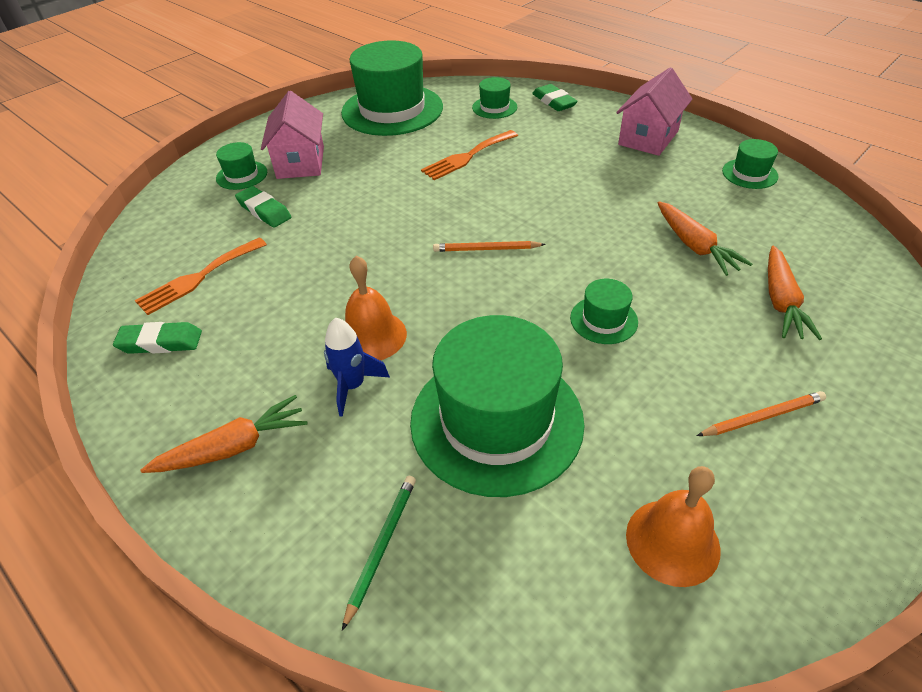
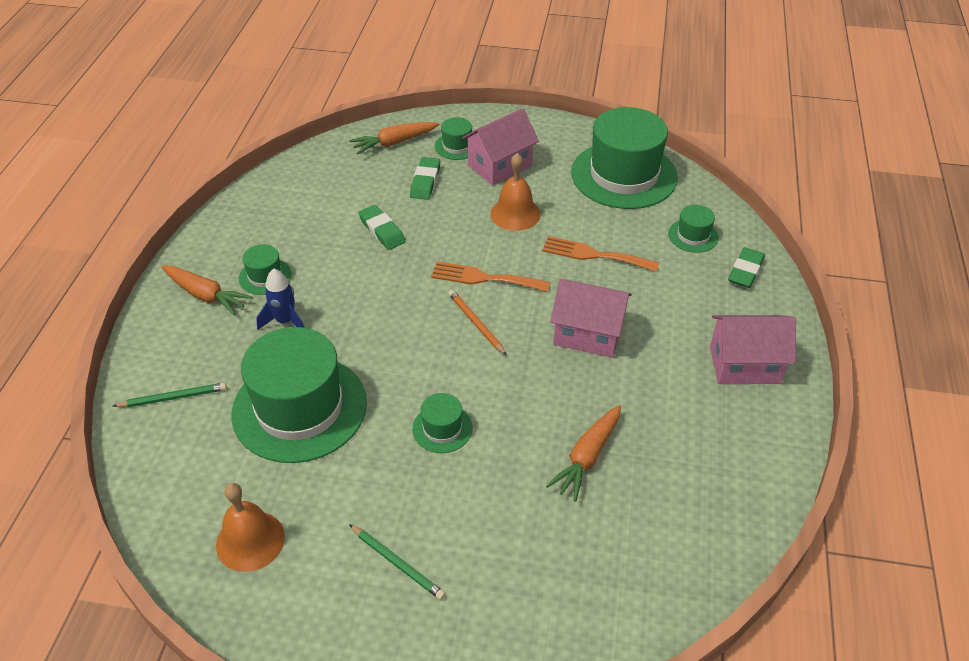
camera: 55 degrees right, 0 degrees up
(160, 342) = (265, 213): green eraser -> green eraser (382, 230)
(198, 278) = (332, 193): orange fork -> orange fork (484, 278)
(372, 336) = (336, 307): orange bell -> orange bell (515, 214)
(555, 193) = (588, 334): none -> pink house
(749, 174) = (749, 466): green hat -> green hat (265, 276)
(762, 416) = (397, 563): orange pencil -> green pencil
(781, 301) = (552, 542): orange carrot -> orange carrot (394, 143)

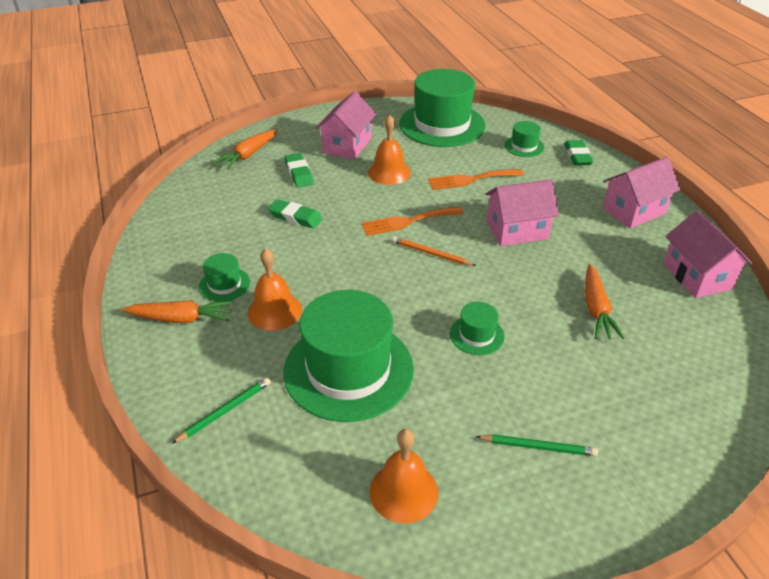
camera: 30 degrees left, 5 degrees down
(285, 321) = (274, 311): blue rocket -> orange bell
(457, 146) = (301, 142): green hat -> none
(739, 472) = (697, 276): none -> pink house

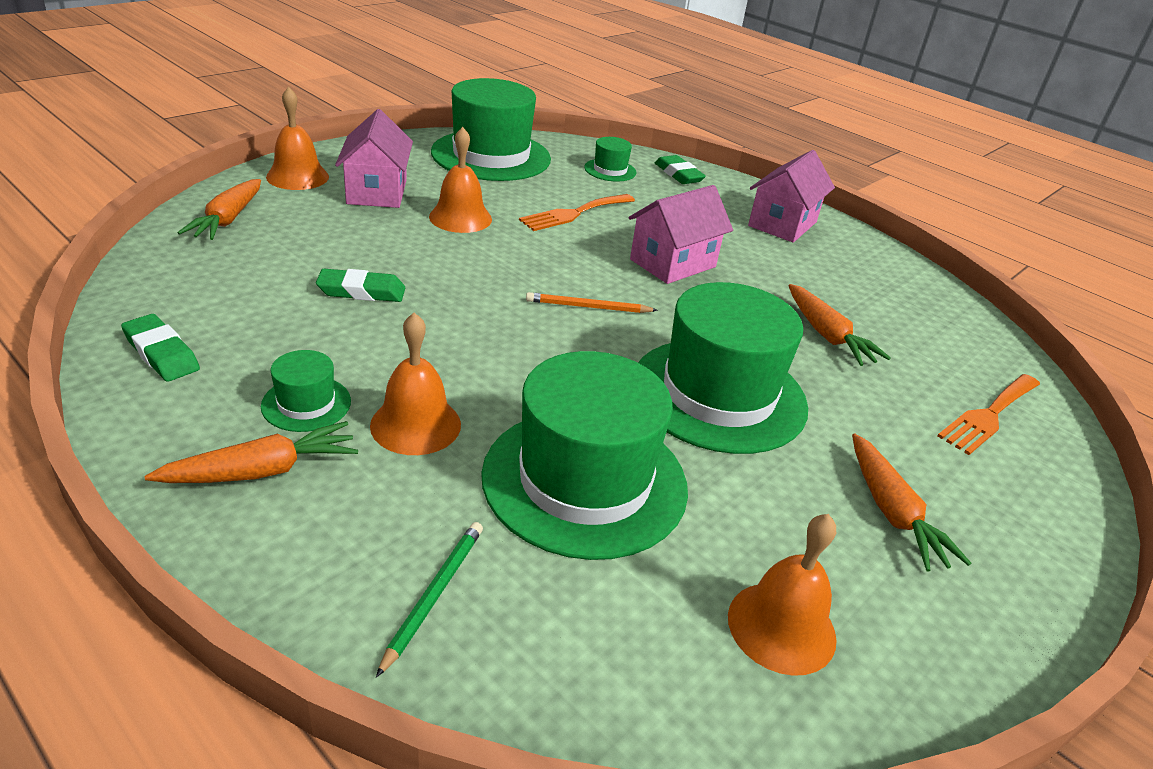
camera: 30 degrees left, 5 degrees down
(299, 173) = (327, 234): green eraser -> green eraser (161, 353)
(304, 128) = (297, 176): none -> orange bell
(407, 221) = (528, 273): orange fork -> orange fork (989, 415)
(476, 335) = (718, 394): green hat -> green hat, size x2.27
(538, 446) = (892, 512): green pencil -> orange carrot
(697, 276) = (897, 281): pink house -> none

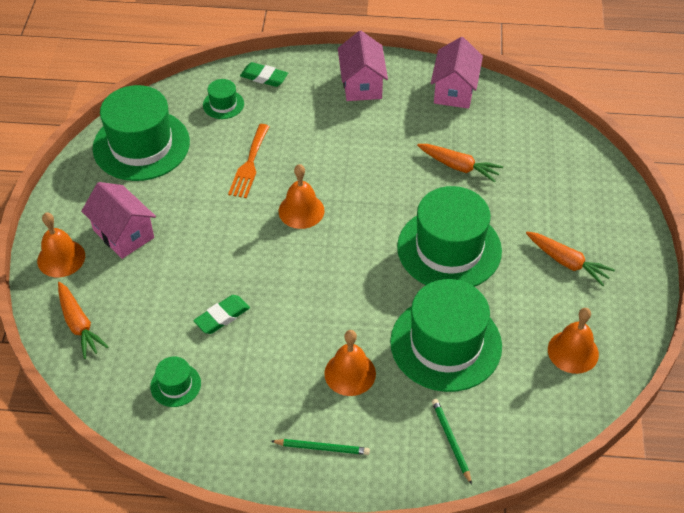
camera: 35 degrees left, 15 degrees up
(161, 353) = (190, 432): green eraser -> none
(262, 471) = (322, 447): orange carrot -> green pencil
(306, 404) = (292, 402): green hat -> green hat (175, 385)
(460, 218) = (196, 218): orange bell -> orange bell (301, 211)
(588, 307) = (337, 237): orange pencil -> none
(673, 263) = (341, 167): pink house -> pink house (454, 90)
(989, 415) = (562, 169): orange fork -> none

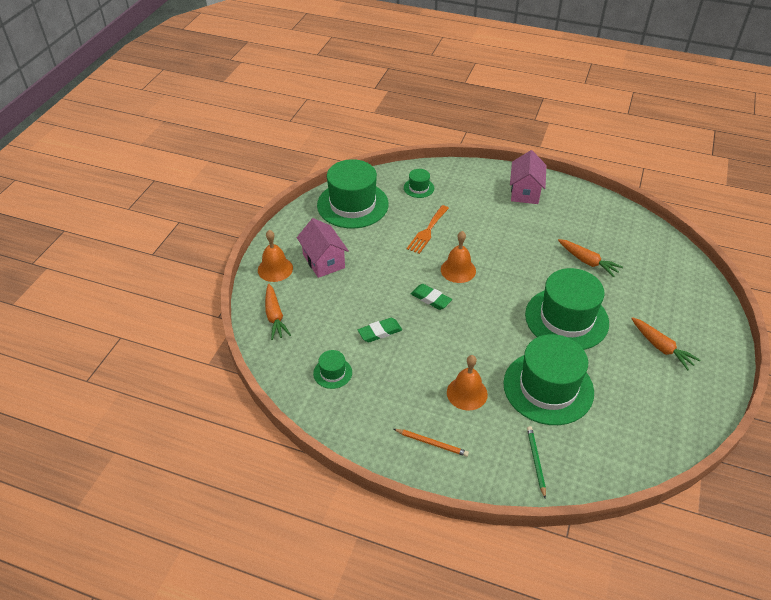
camera: 15 degrees right, 5 degrees down
(264, 77) = (453, 175): green eraser -> green eraser (431, 299)
(322, 447) = (431, 443): green pencil -> orange pencil
(454, 90) = (596, 208): pink house -> none
(573, 351) = (652, 415): orange bell -> none

